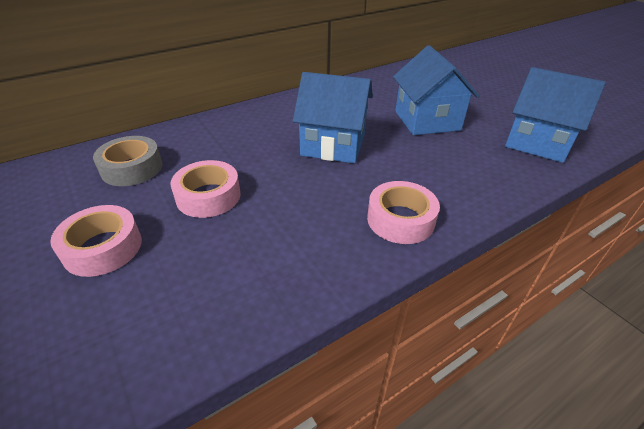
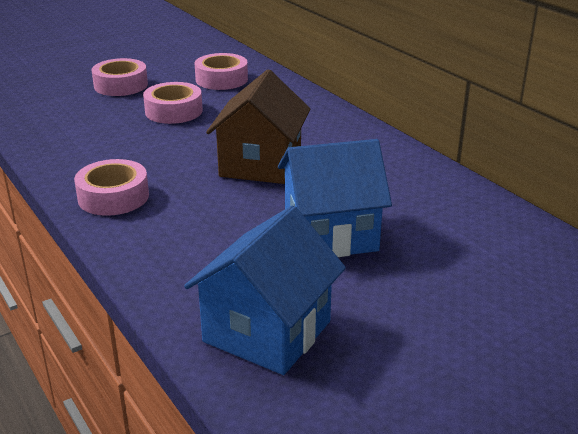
camera: 90 degrees right, 10 degrees down
(132, 168) = (221, 79): grey tape -> pink tape
(333, 145) = (260, 165): blue house -> brown house

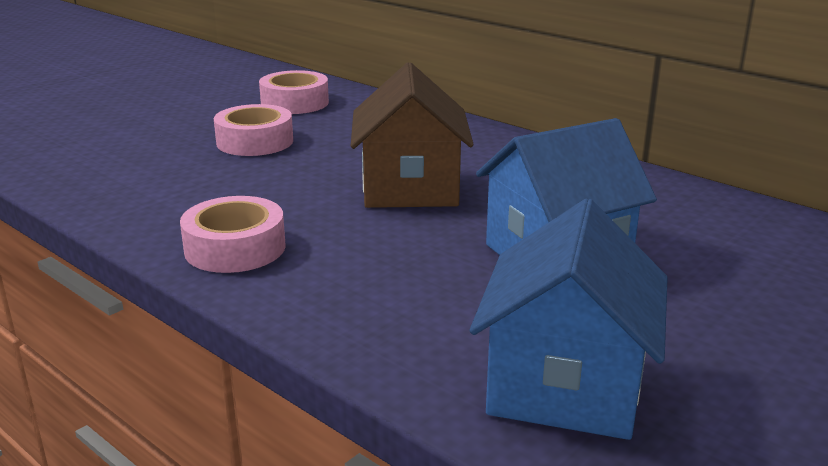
camera: 15 degrees left, 5 degrees down
(121, 85) = (164, 120): pink tape -> none

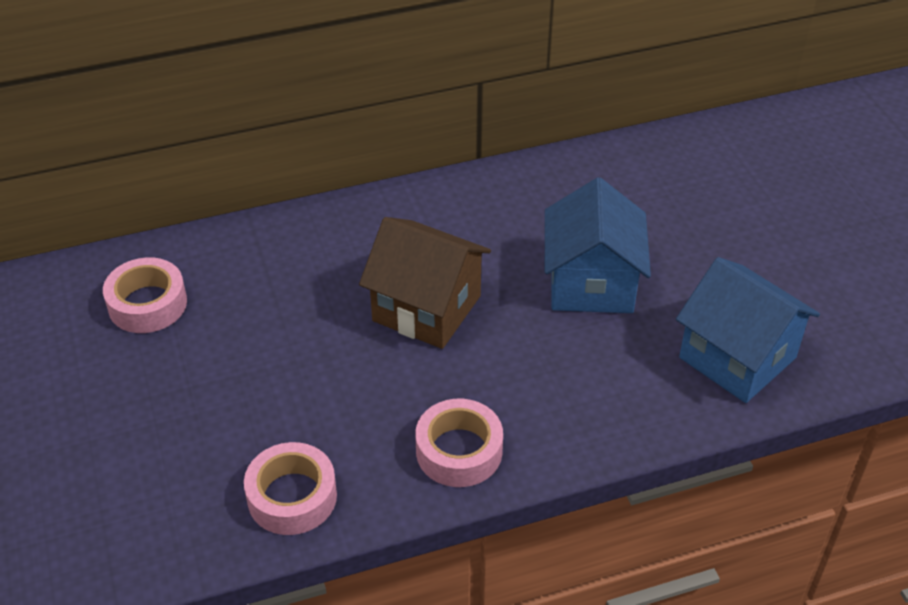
camera: 60 degrees left, 20 degrees up
(255, 141) = (234, 369): pink tape -> pink tape (292, 497)

